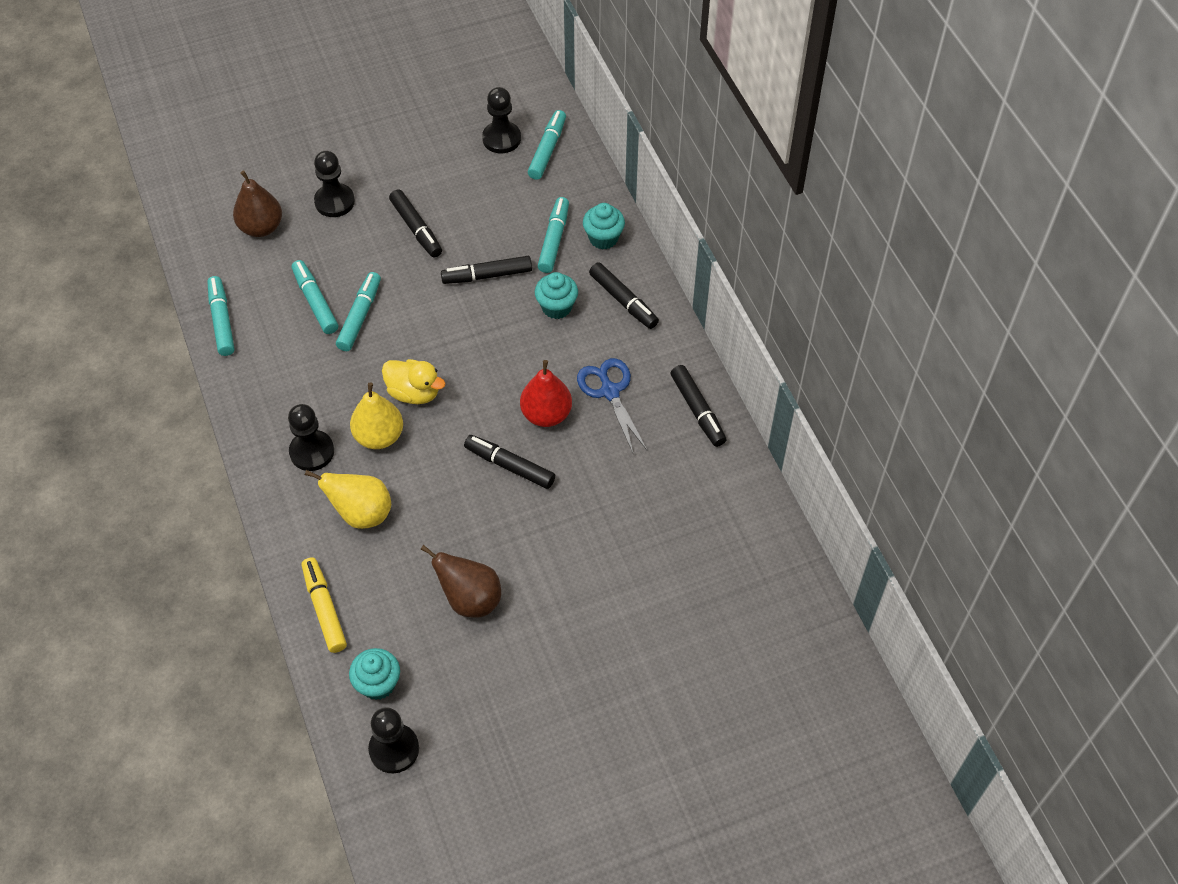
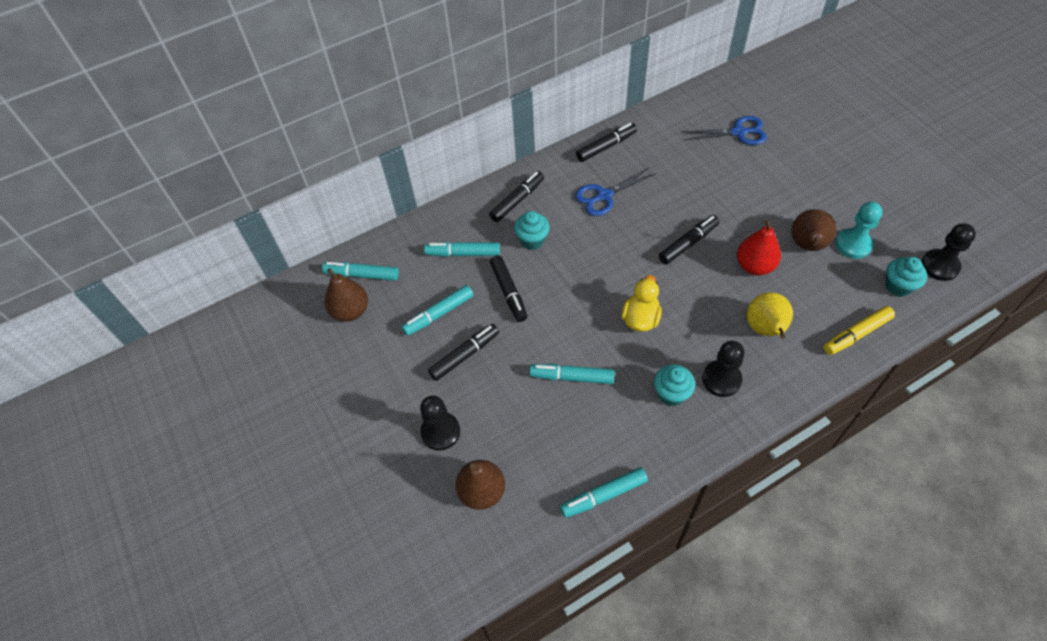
camera: 95 degrees left, 0 degrees up
(315, 302) = (563, 418): turquoise marker -> turquoise marker (439, 314)
(379, 436) = (690, 334): yellow pear -> none
(457, 655) = (853, 244): none -> turquoise pawn
(501, 139) = (350, 311): black pawn -> brown pear
(509, 466) = (688, 243): black marker -> black marker turned 150 degrees counterclockwise
(546, 414) = (635, 229): red pear -> red pear (754, 266)
(603, 238) = (456, 222): turquoise cupcake -> turquoise cupcake (671, 393)
(693, 577) = (738, 132): none -> blue scissors

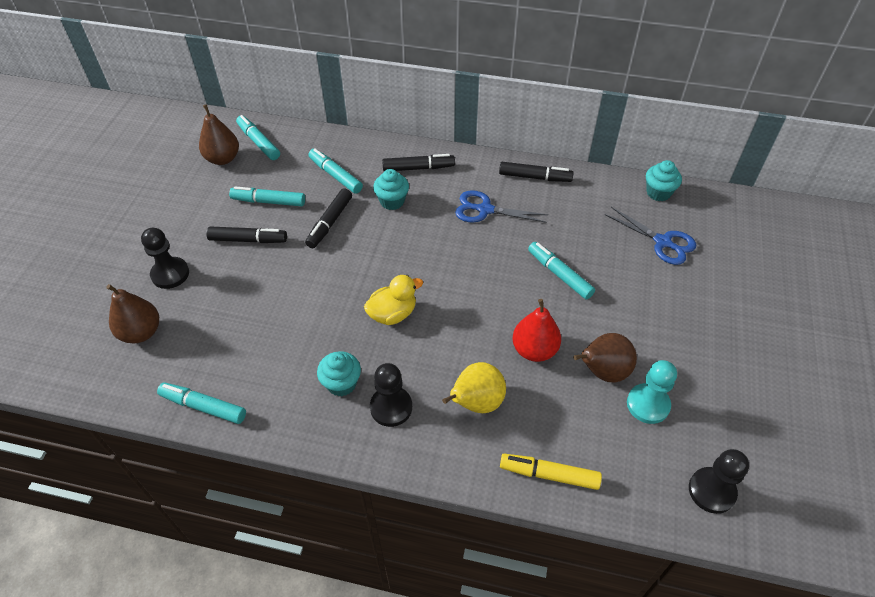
camera: 40 degrees right, 5 degrees down
(572, 377) = (292, 312): turquoise marker -> turquoise marker (559, 274)
(688, 243) = (503, 291): black marker -> none
(898, 286) = (644, 472): turquoise cupcake -> turquoise cupcake (658, 193)

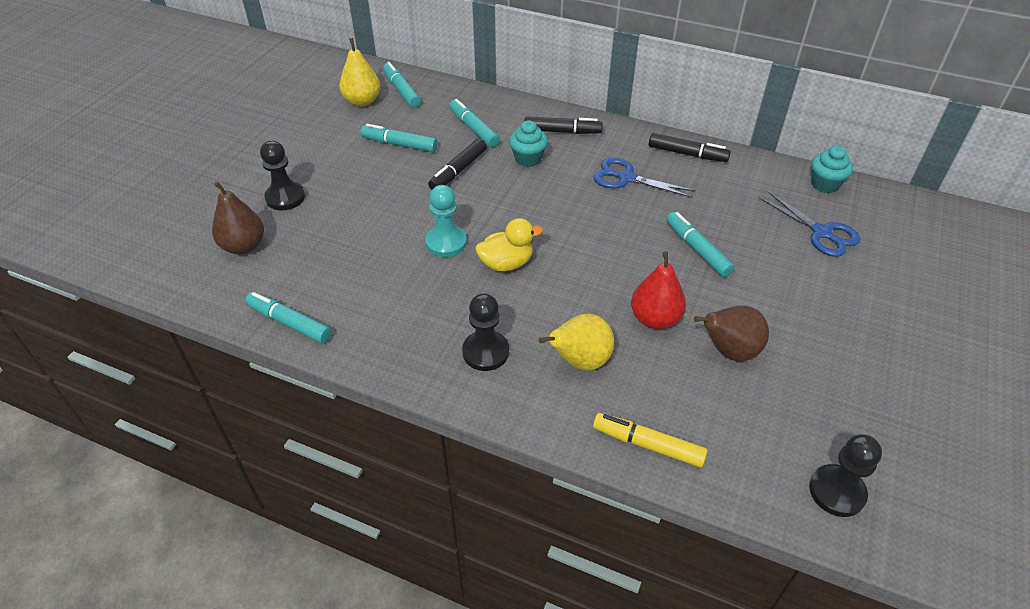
camera: 10 degrees right, 5 degrees down
(223, 159) = (362, 101): brown pear -> yellow pear
(248, 240) = (371, 176): black marker -> none
(341, 383) = (437, 322): turquoise cupcake -> none
(648, 404) = (776, 391): turquoise pawn -> turquoise pawn (446, 242)

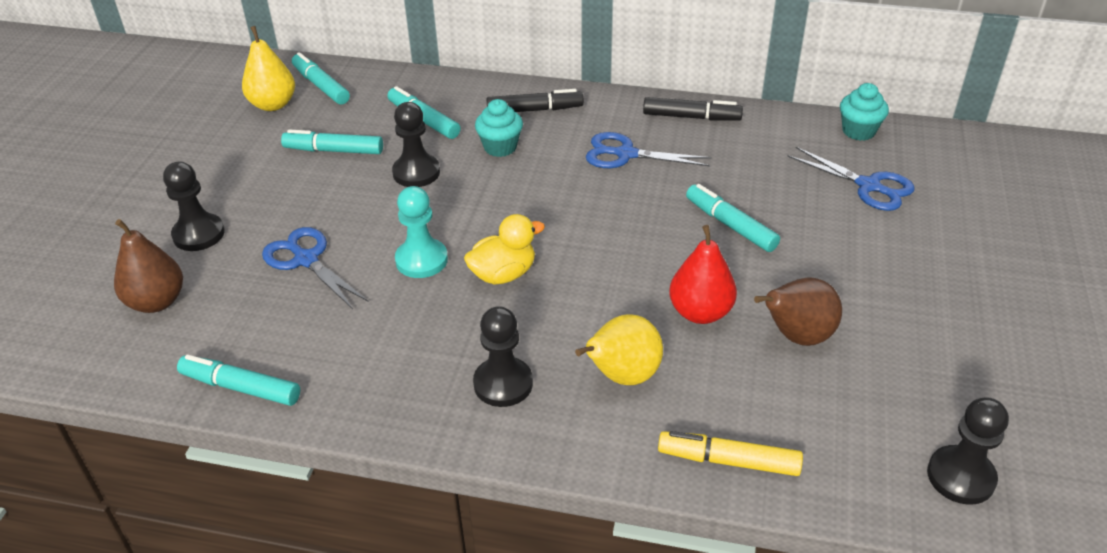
camera: 10 degrees left, 5 degrees down
(359, 229) = (306, 259): none -> blue scissors
(458, 171) = (416, 173): black marker -> black pawn

